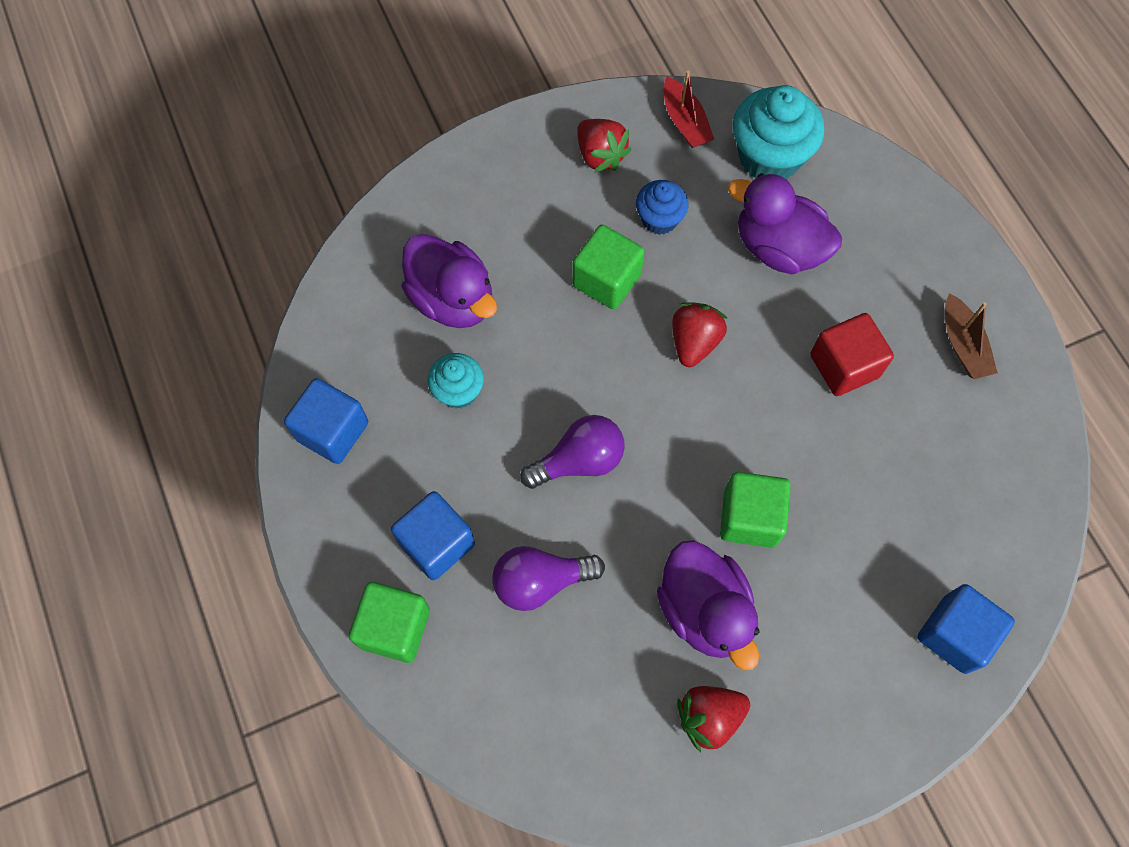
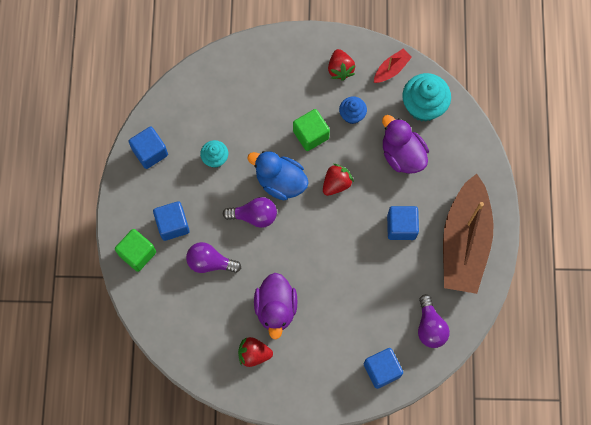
camera: 25 degrees right, 5 degrees up
(452, 299) = (233, 112): purple duck -> none
(595, 381) = (280, 182): none -> blue duck
(685, 122) = (391, 69): red boat -> red boat turned 135 degrees counterclockwise
(750, 518) = (318, 277): green cube -> none
(844, 366) = (401, 227): red cube -> blue cube
(963, 345) = (464, 242): brown boat -> brown boat, size x2.46
(991, 516) = (430, 327): none -> purple light bulb

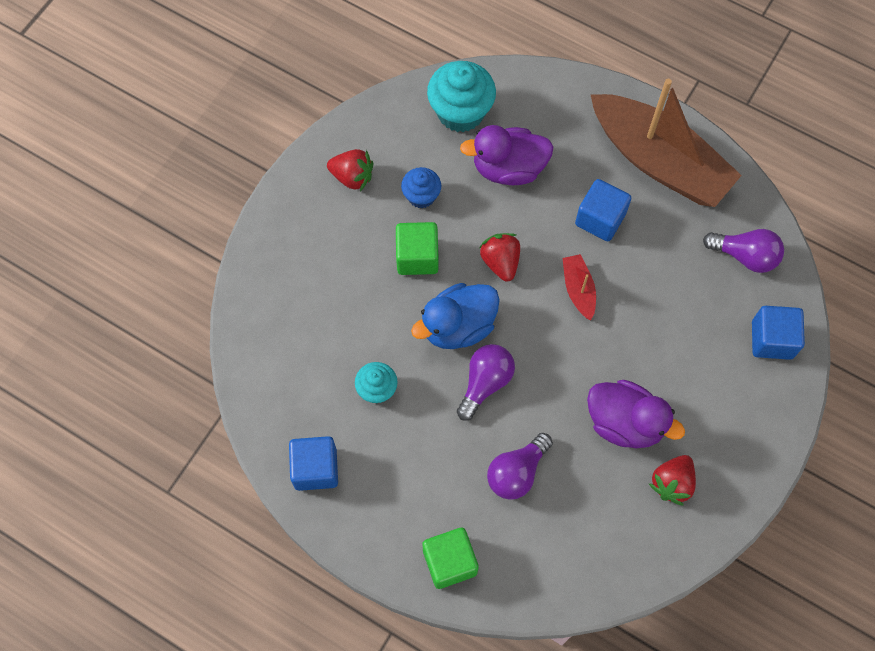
camera: 60 degrees left, 5 degrees down
(173, 224) = (436, 493): blue cube -> none
(391, 69) = (390, 121): red boat -> red boat (578, 289)

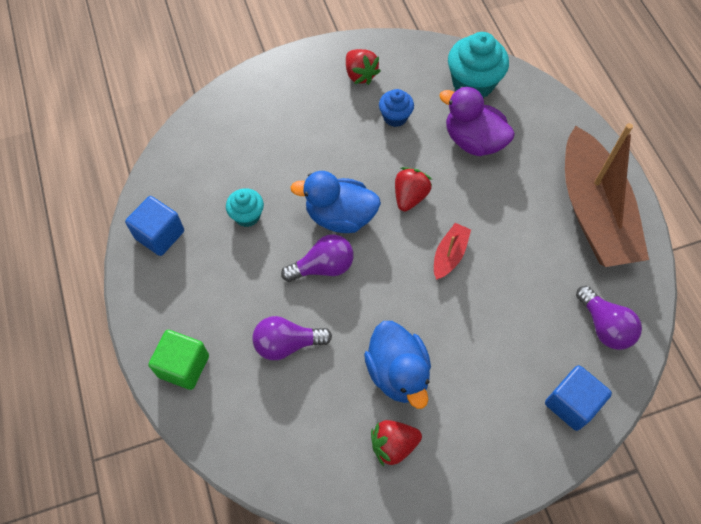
camera: 40 degrees right, 5 degrees down
(417, 257) = (355, 153): green cube -> none
(600, 219) = (510, 219): blue cube -> none
(625, 423) = (398, 373): purple duck -> blue duck

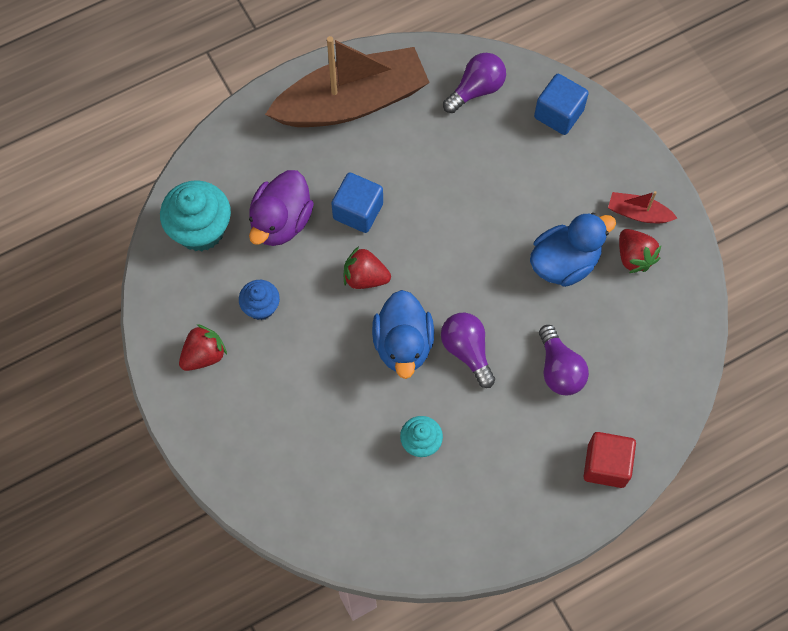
camera: 100 degrees left, 5 degrees up
(160, 235) = (463, 533): blue cube -> blue cube (358, 211)
(183, 366) = (606, 465): green cube -> red cube
(449, 255) = (428, 230): red boat -> red boat (638, 213)

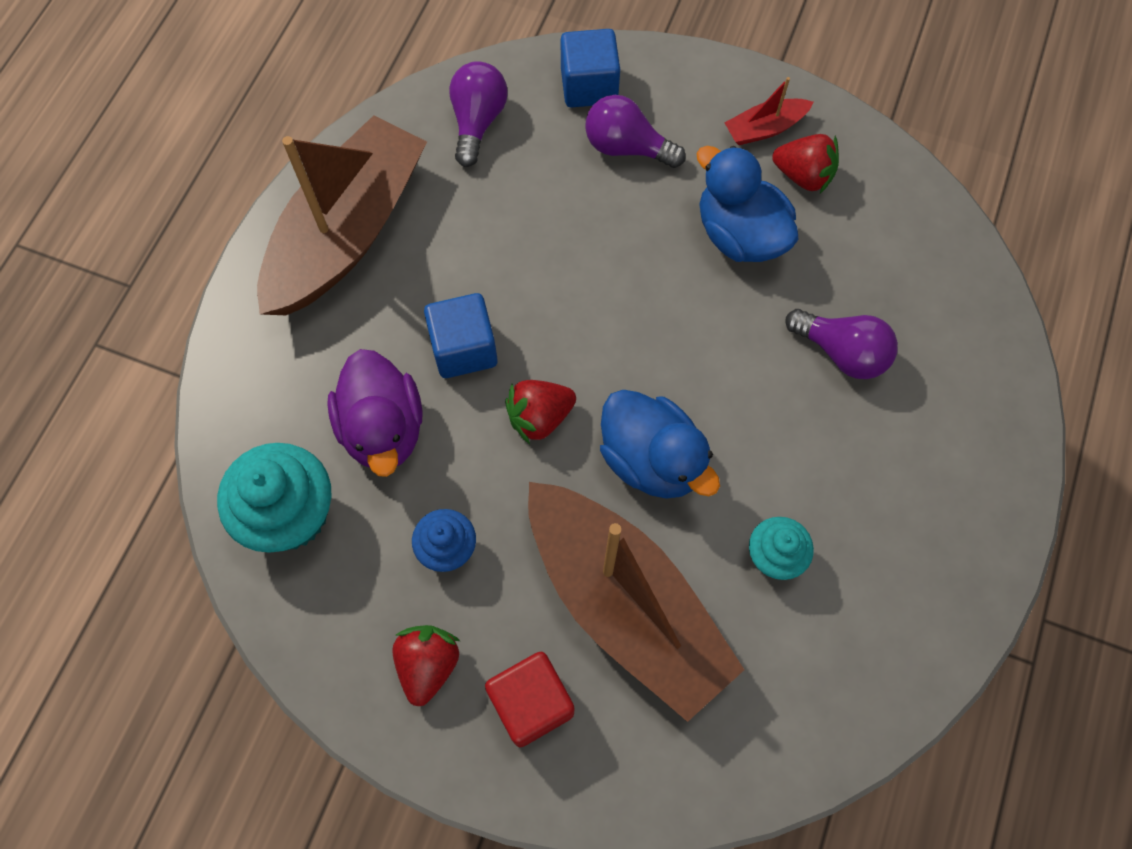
camera: 40 degrees left, 0 degrees up
(323, 404) = (625, 604): none -> brown boat
(467, 351) = (727, 410): purple light bulb -> purple light bulb (627, 147)
(564, 262) = (739, 234): blue duck -> blue duck turned 60 degrees counterclockwise
(606, 465) = (985, 416): red cube -> red cube (531, 703)

